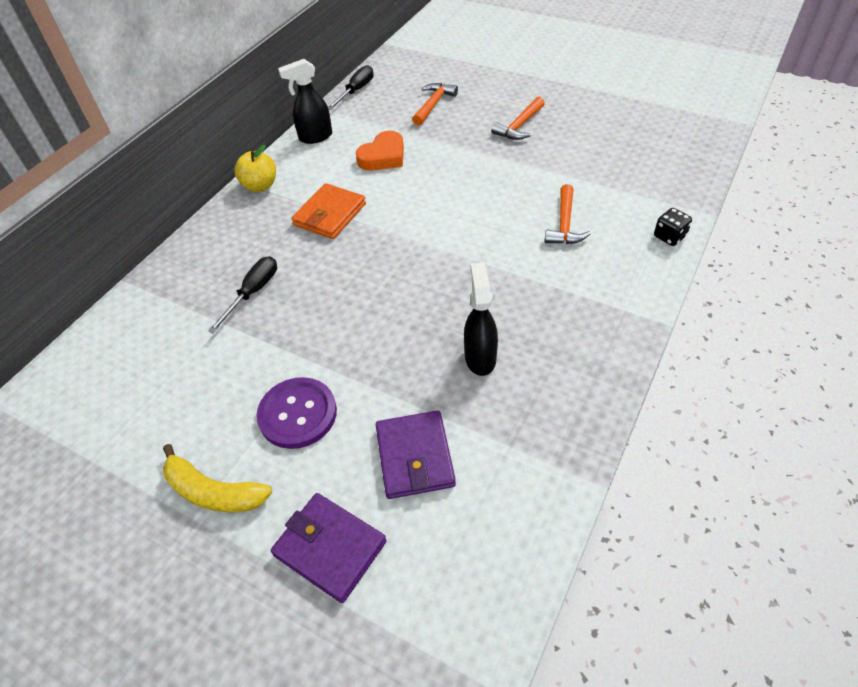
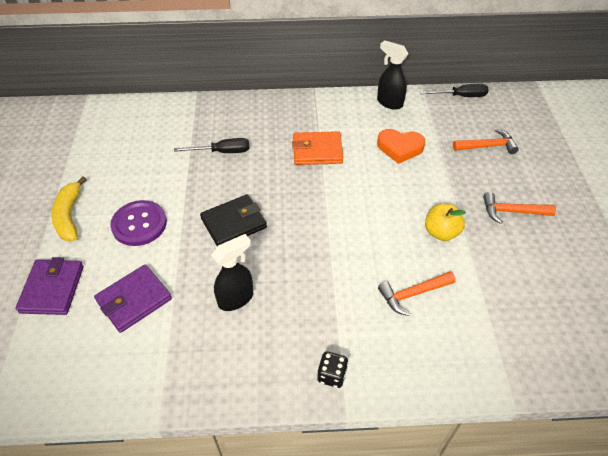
camera: 55 degrees right, 0 degrees up
(260, 186) = (318, 103): yellow apple -> yellow apple (441, 232)
(373, 321) = (234, 223): none -> black wallet
(669, 237) = (456, 380): black dice -> black dice (332, 375)

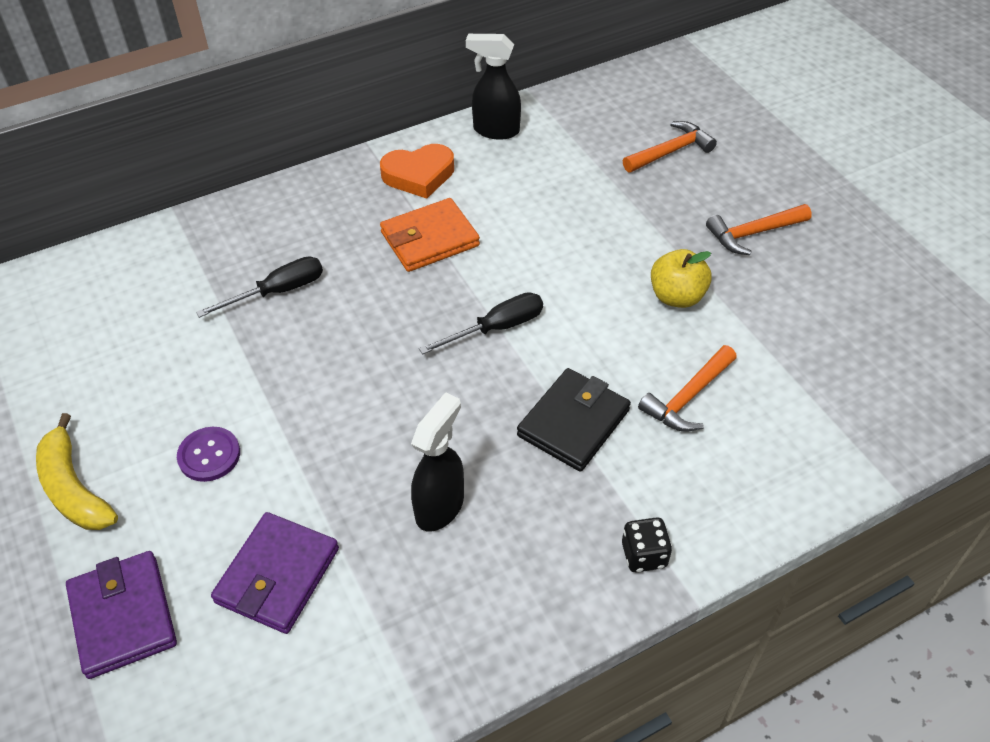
camera: 25 degrees left, 0 degrees up
(139, 224) = (209, 455): purple button -> purple button, size x0.64
(234, 223) = (366, 395): black wallet -> black wallet (573, 423)
(400, 148) = (550, 194): orange heart -> orange heart (419, 175)
(461, 96) = (593, 89): black screwdriver -> black screwdriver (497, 328)

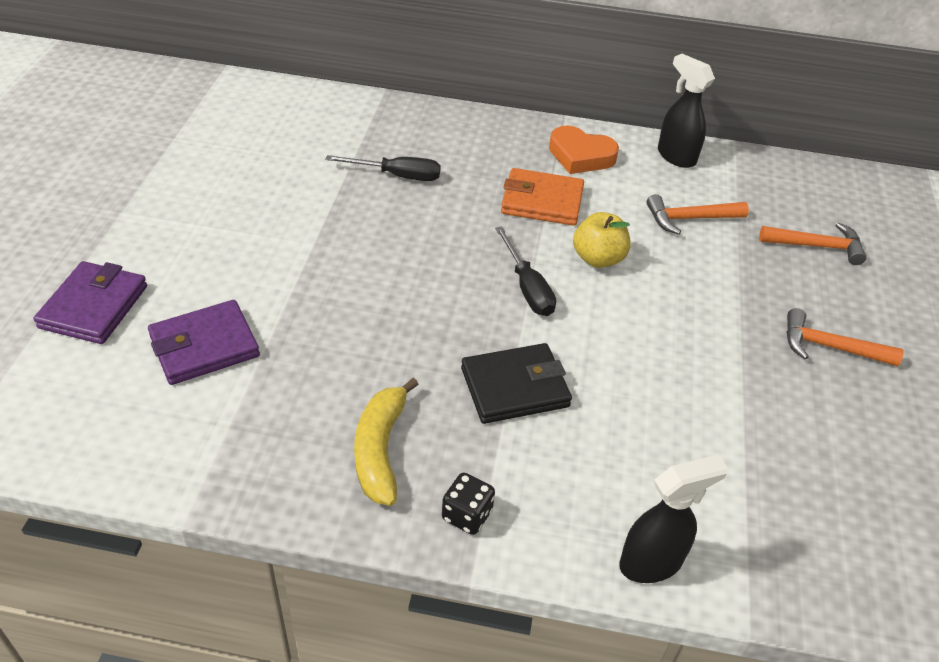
camera: 35 degrees right, 5 degrees down
(74, 488) = (149, 217): yellow banana -> yellow banana (380, 450)
(209, 455) = (245, 247): purple button -> none
(440, 506) = (355, 377): black spray bottle -> black spray bottle (652, 562)
(497, 328) = (527, 288): black screwdriver -> black screwdriver turned 60 degrees clockwise
(676, 296) = (703, 353): yellow apple -> yellow apple (598, 258)
(687, 397) = (630, 430): orange hammer -> orange hammer (689, 219)

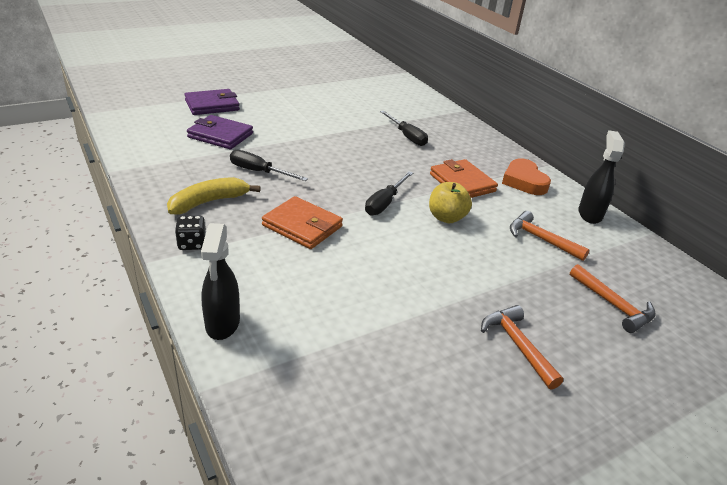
camera: 50 degrees right, 10 degrees down
(349, 359) = (259, 172): none -> black screwdriver
(515, 387) = (302, 226): black wallet -> orange wallet
(652, 562) = (222, 324): black spray bottle -> black spray bottle turned 60 degrees clockwise

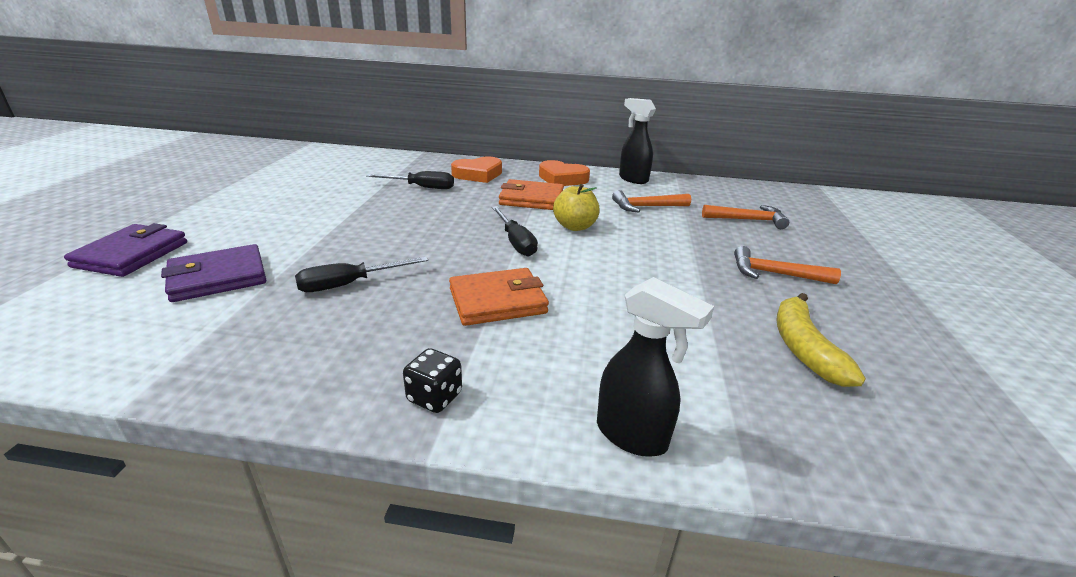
camera: 50 degrees left, 5 degrees down
(209, 202) = (358, 346): yellow banana -> yellow banana (804, 348)
(465, 146) = (478, 174): none -> orange heart

